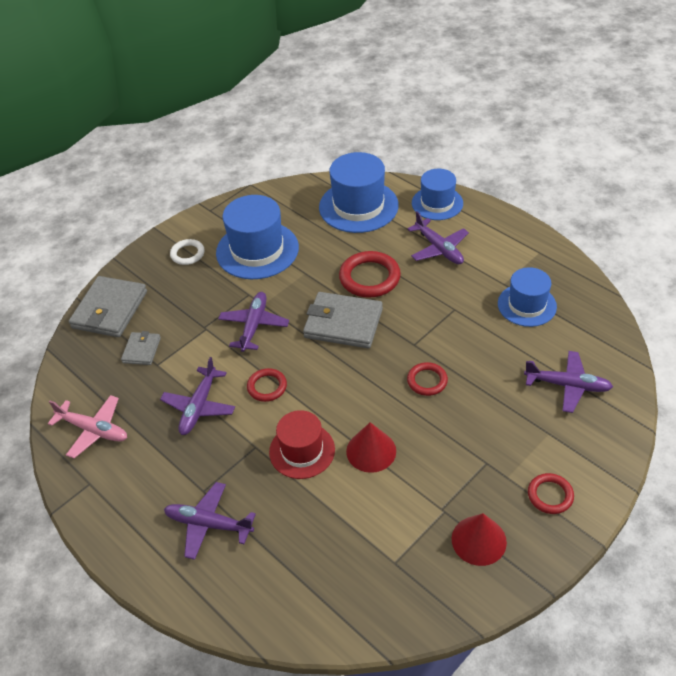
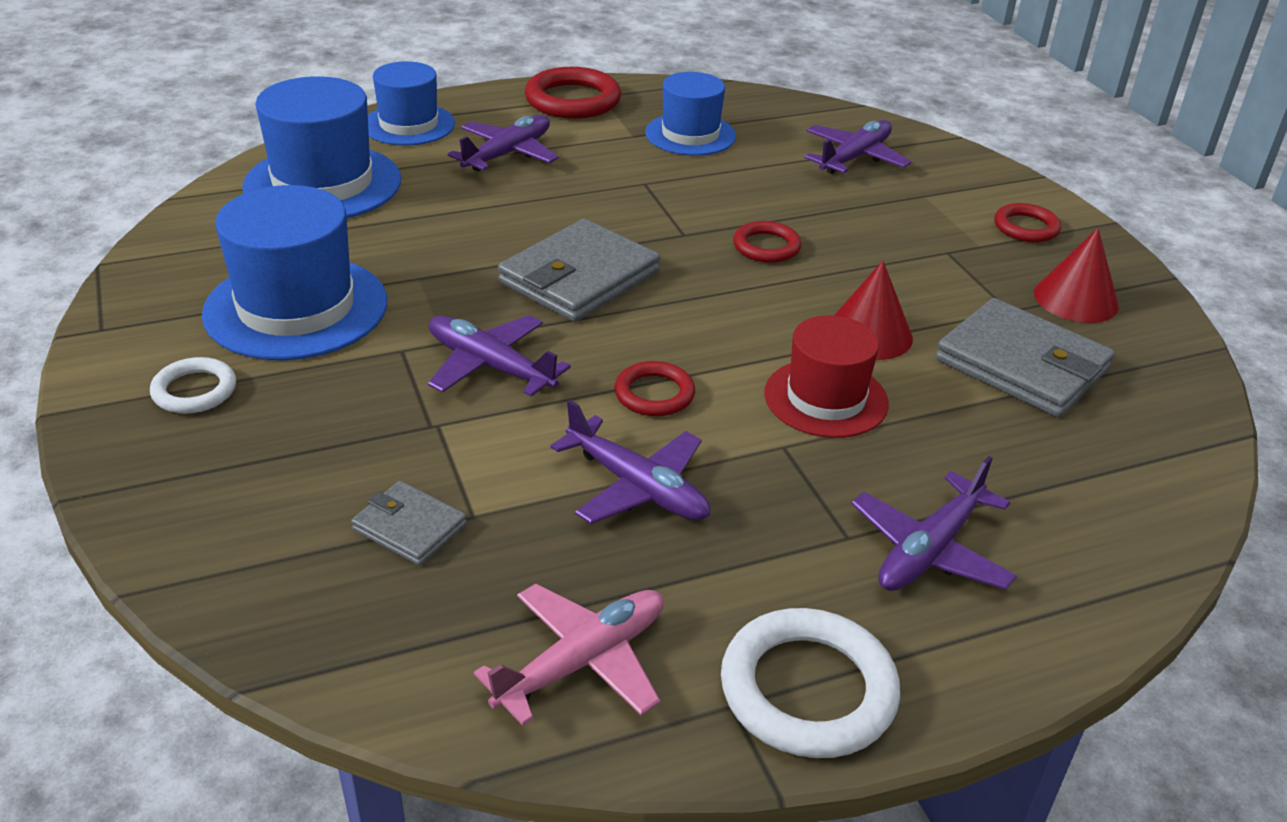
camera: 70 degrees left, 10 degrees down
(105, 505) = (808, 690): none -> white ring
(110, 310) = (229, 546): grey wallet -> grey wallet (1021, 365)
(369, 278) = (502, 225): red ring -> red ring (573, 100)
(438, 248) = (507, 154): purple plane -> purple plane turned 45 degrees counterclockwise

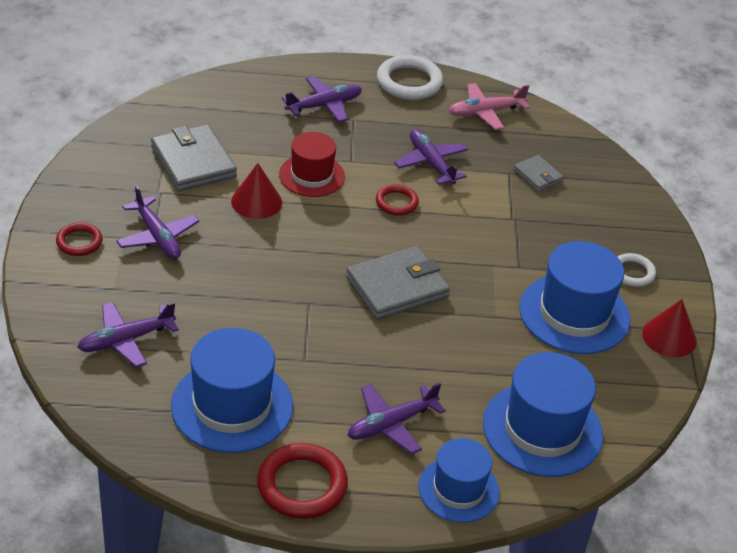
camera: 160 degrees left, 5 degrees up
(490, 366) = (474, 242): purple plane -> purple plane (157, 236)
(690, 134) = (232, 405): blue hat -> blue hat, size x1.55
(766, 247) = (263, 277): red ring -> none
(1075, 299) = (115, 187): red cone -> red cone (669, 337)

